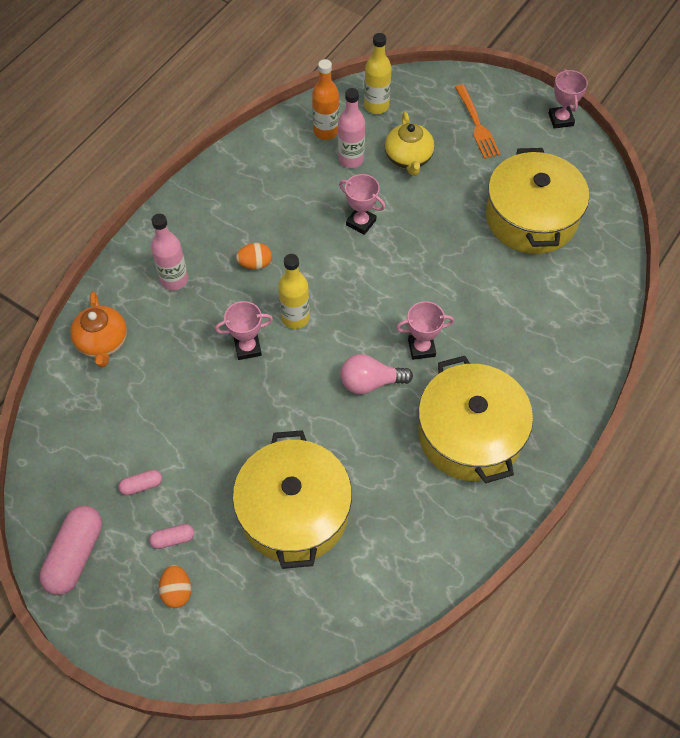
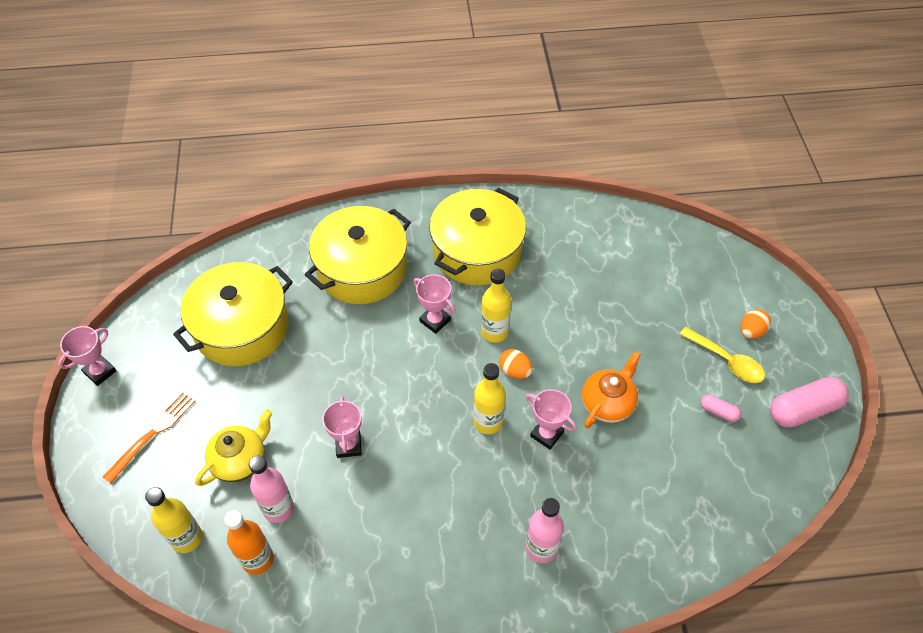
camera: 130 degrees left, 5 degrees down
(103, 342) = (651, 550): orange teapot -> orange teapot (608, 403)
(173, 539) = (727, 361): pink capsule -> yellow spoon
(255, 264) = (465, 495): orange egg -> orange egg (514, 371)
(294, 512) = (632, 307): yellow pot -> yellow pot (362, 269)
(370, 382) = (494, 332): pink light bulb -> yellow bottle

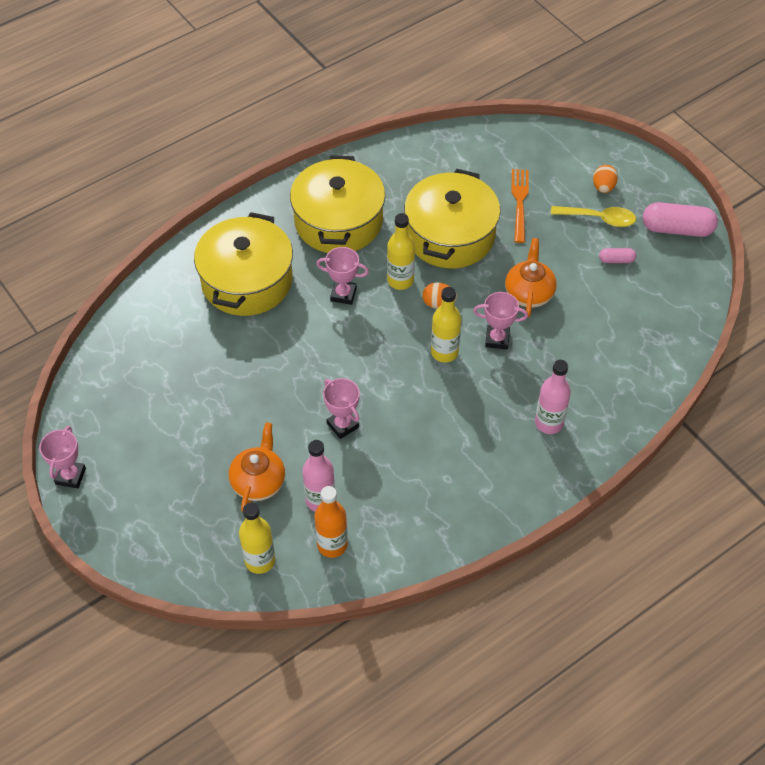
camera: 30 degrees left, 0 degrees up
(153, 433) = (163, 499): orange fork -> orange fork (519, 202)
(240, 460) = (258, 481): yellow teapot -> orange teapot
(242, 327) = (175, 378): yellow pot -> yellow pot (450, 235)
(803, 409) = (677, 229): pink capsule -> pink capsule turned 60 degrees clockwise

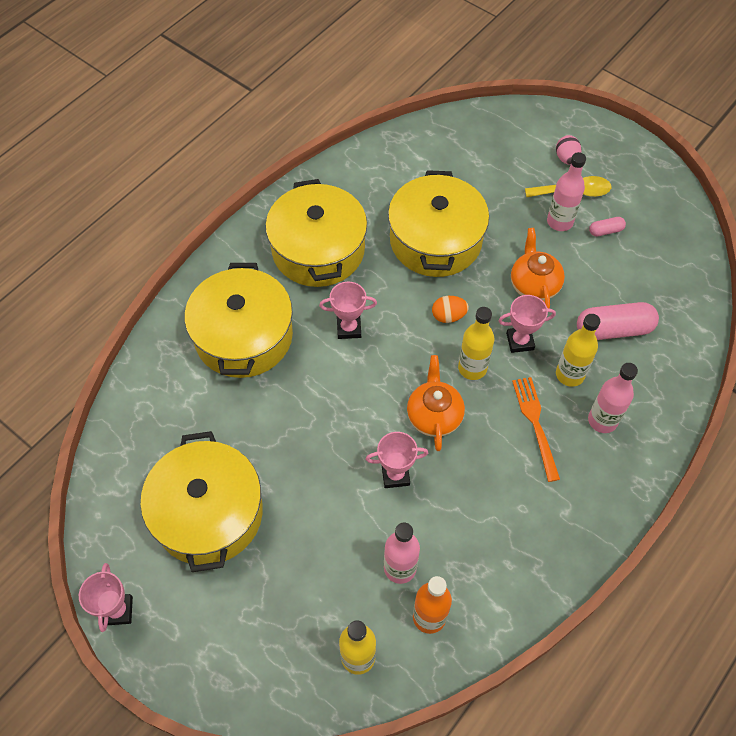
camera: 15 degrees left, 5 degrees up
(170, 418) = (208, 513): none -> yellow pot
(258, 481) = (327, 563): orange teapot -> orange teapot (434, 415)
(342, 425) = (395, 475): pink trophy -> pink trophy turned 45 degrees counterclockwise
(400, 280) = (402, 300): yellow bottle -> yellow bottle (569, 374)
(519, 202) = (491, 191): orange fork -> orange fork (535, 423)
(575, 243) = (559, 222): none -> pink bottle
(603, 187) = (566, 158): orange egg -> pink egg
(677, 229) = (650, 186): pink capsule -> pink capsule (613, 329)

